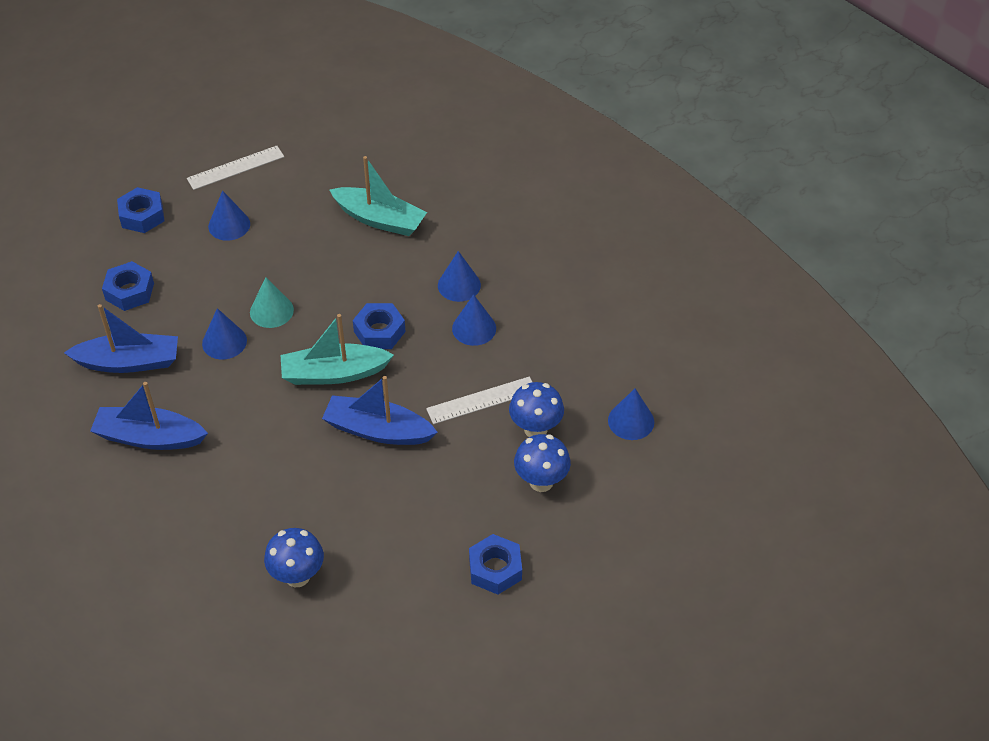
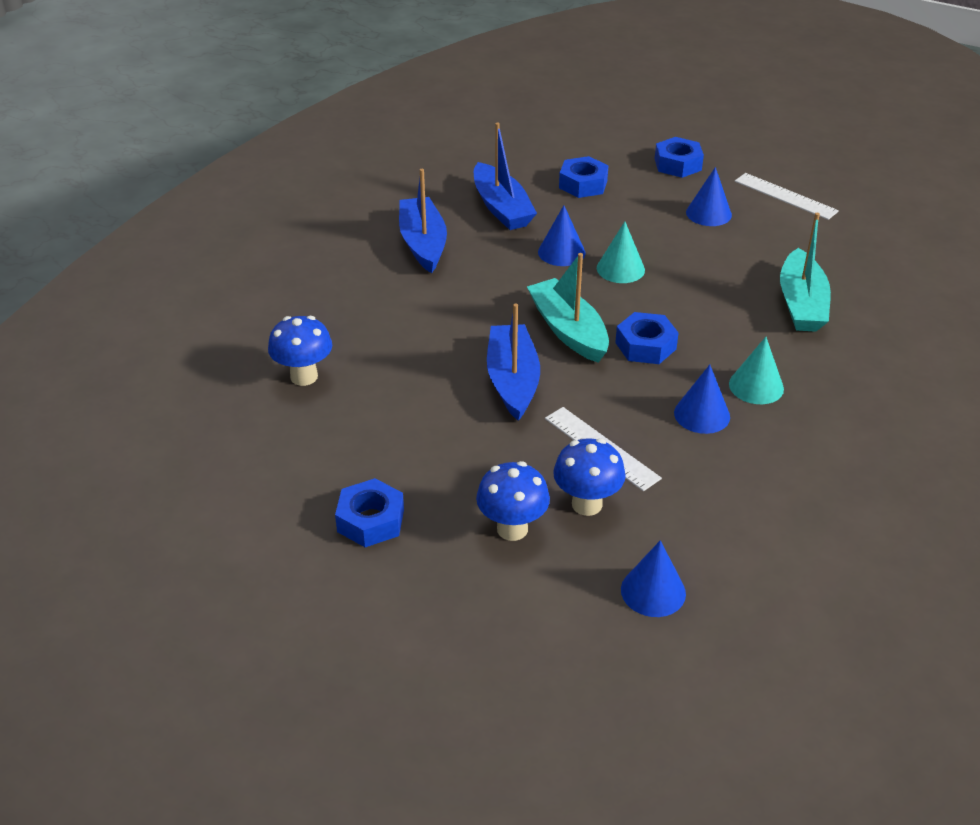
camera: 70 degrees right, 10 degrees down
(459, 285) = (756, 386): blue cone -> turquoise cone

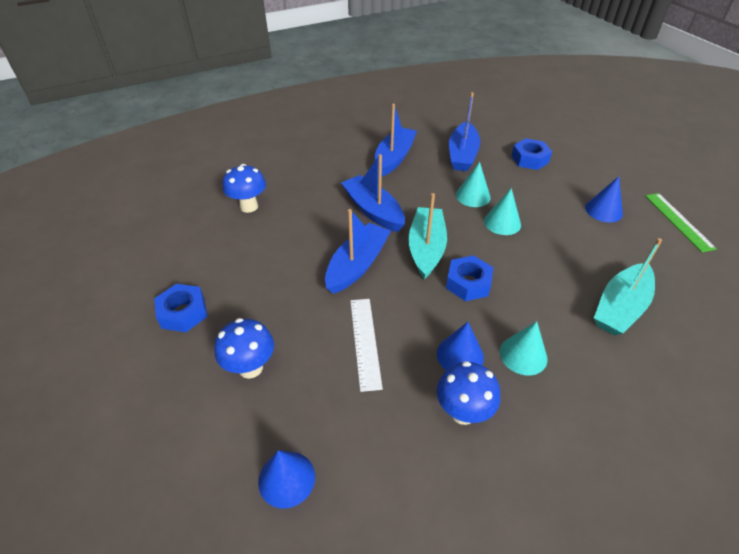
camera: 35 degrees right, 5 degrees up
(466, 315) = (373, 210): none -> blue boat
(561, 252) = (473, 196): blue cone -> turquoise cone
(587, 504) = (313, 378): blue mushroom -> blue mushroom (463, 412)
(677, 164) = (610, 169): blue nut -> none
(785, 196) = (678, 221): white ruler -> green ruler

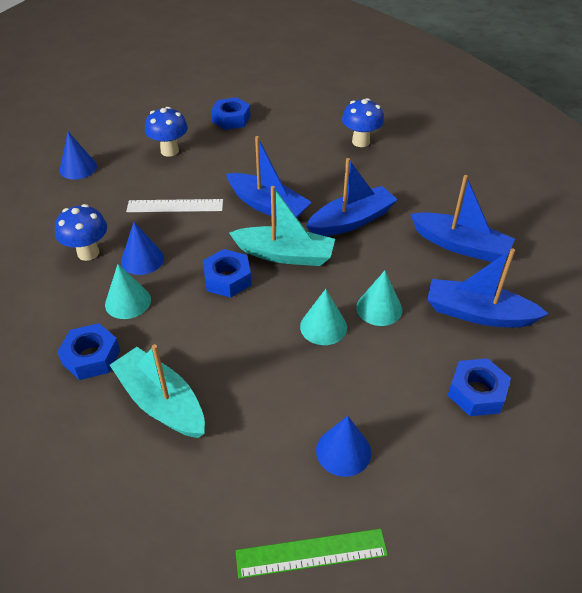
camera: 95 degrees right, 0 degrees up
(602, 369) = (91, 357): none -> blue nut

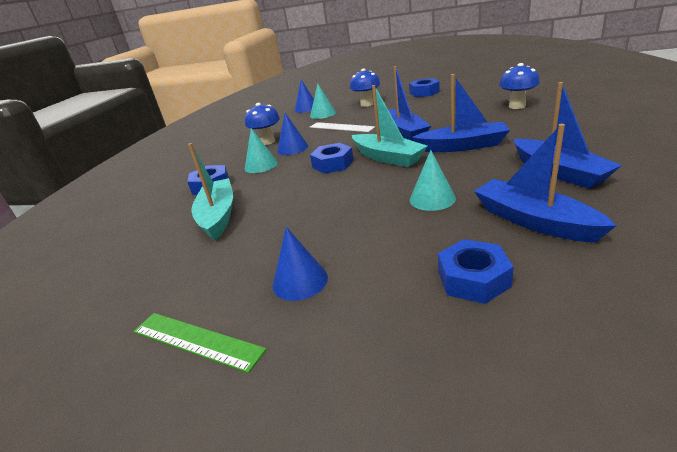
camera: 40 degrees right, 15 degrees down
(323, 326) = (372, 201): turquoise cone -> turquoise cone (323, 114)

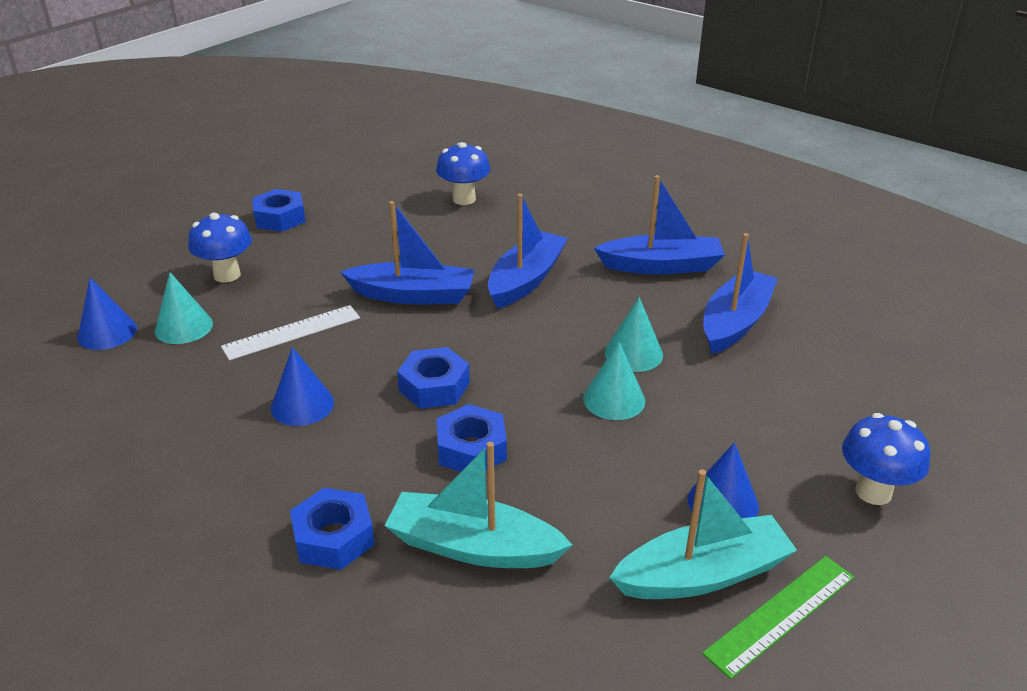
camera: 70 degrees left, 5 degrees up
(261, 165) = (326, 458): turquoise cone -> turquoise cone (614, 399)
(267, 142) = (217, 424): blue mushroom -> blue mushroom (873, 492)
(387, 157) = (480, 338): turquoise boat -> turquoise boat (702, 574)
(473, 279) = (798, 393): blue nut -> blue nut (471, 449)
(533, 221) = (735, 322): blue boat -> blue boat turned 135 degrees clockwise

